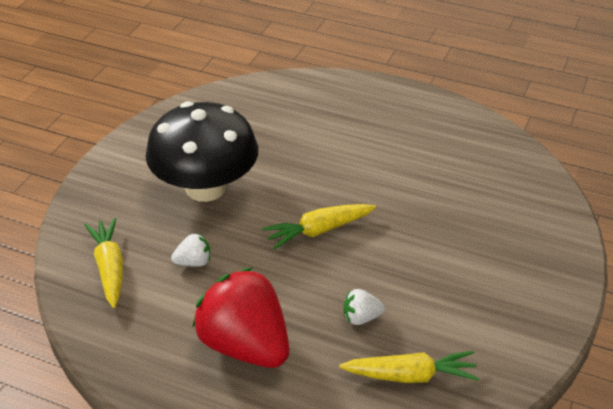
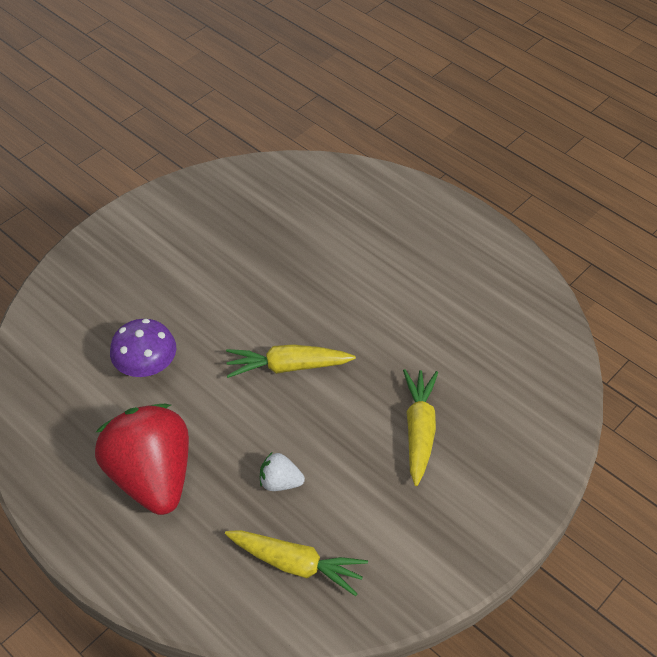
camera: 20 degrees right, 10 degrees up
(109, 268) = (65, 348): yellow carrot -> yellow carrot (419, 430)
(193, 262) = (147, 366): white strawberry -> purple mushroom
(205, 188) = (198, 282): black mushroom -> none

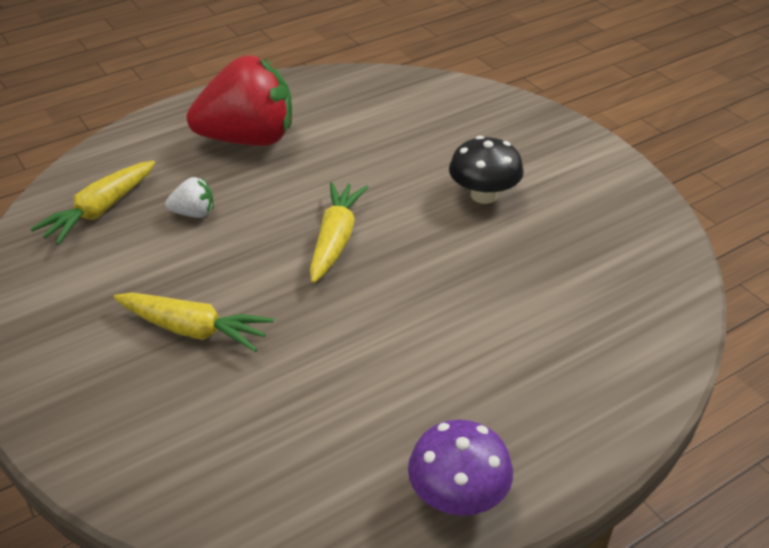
camera: 105 degrees right, 10 degrees down
(147, 366) = (379, 147): purple mushroom -> purple mushroom (458, 495)
(205, 281) = (484, 195): none -> black mushroom
(280, 482) = (194, 213): white strawberry -> white strawberry turned 60 degrees clockwise

